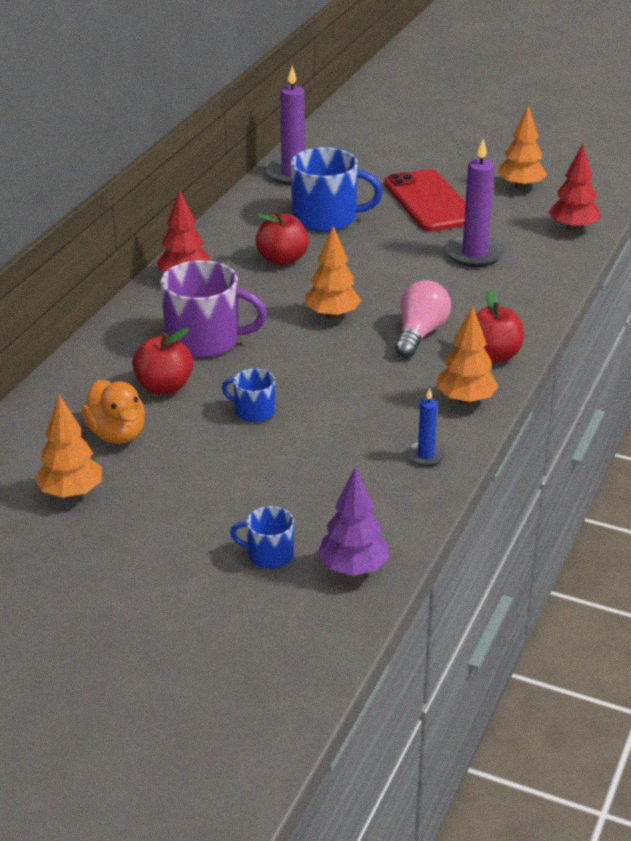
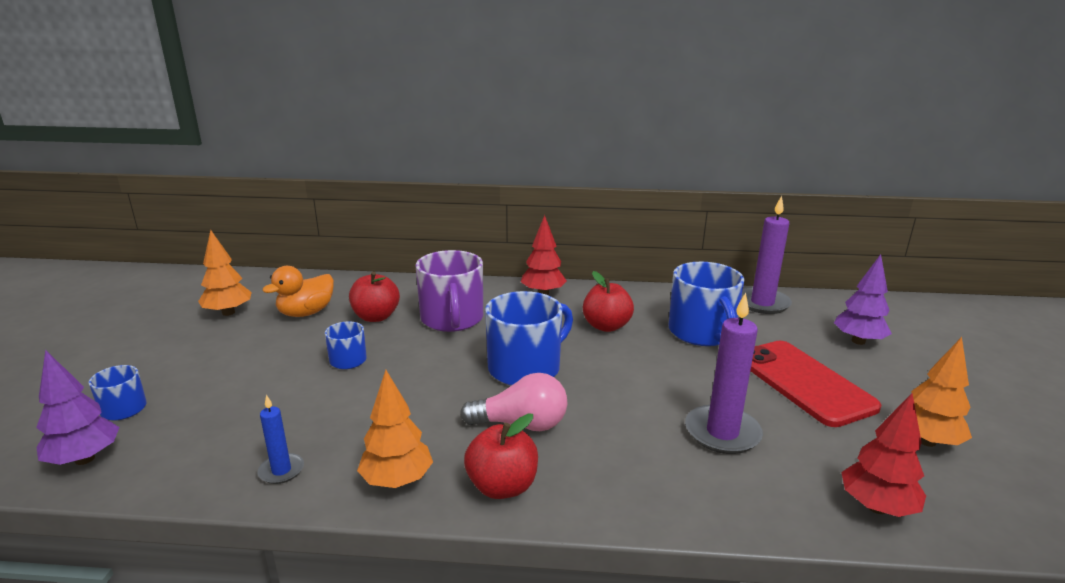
camera: 70 degrees right, 10 degrees down
(332, 315) = (526, 367): orange tree -> blue mug
(385, 159) = (858, 341): none -> purple tree
(429, 202) = (803, 382): red phone -> red phone turned 75 degrees counterclockwise

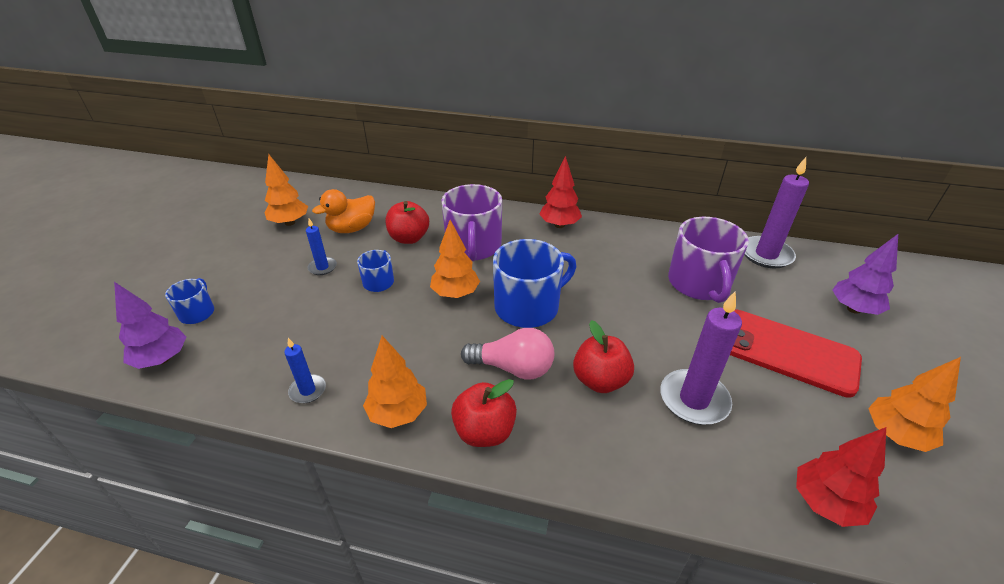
camera: 10 degrees right, 15 degrees up
(277, 351) = (322, 267): none -> blue candle
(441, 363) = (455, 294): none -> orange tree
(606, 326) = (610, 267): red apple -> red apple (600, 380)
(702, 333) = (699, 284): blue mug -> purple mug
(803, 382) = (786, 352): red phone -> red phone turned 45 degrees counterclockwise

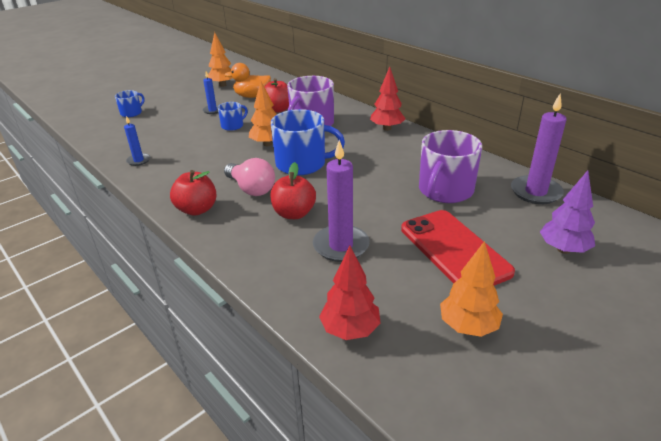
camera: 35 degrees right, 5 degrees down
(162, 359) = (96, 127): purple tree -> none
(398, 413) = (166, 185): orange tree -> none

